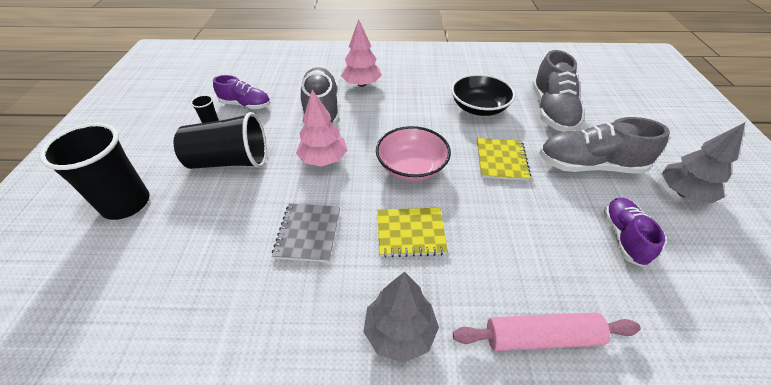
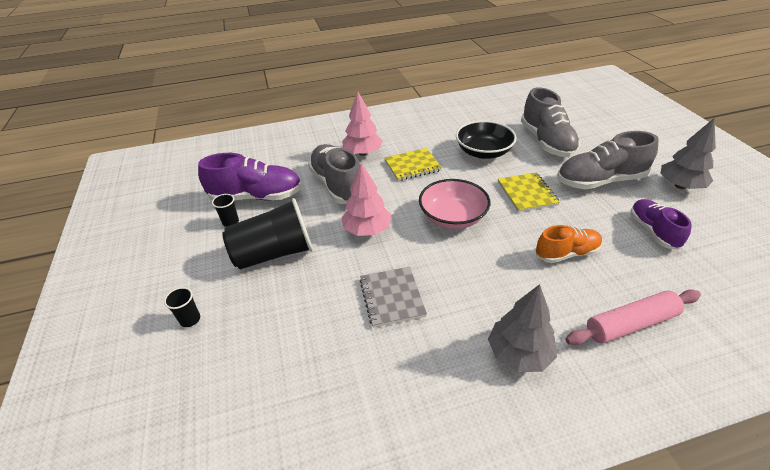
camera: 15 degrees left, 5 degrees down
(126, 204) = (190, 319): black cup -> black cup, size x0.42
(245, 105) = (256, 197): purple shoe -> purple shoe, size x1.60
(410, 233) = (483, 273): yellow notebook -> yellow notebook (412, 166)
(510, 236) = (566, 253): none -> orange shoe

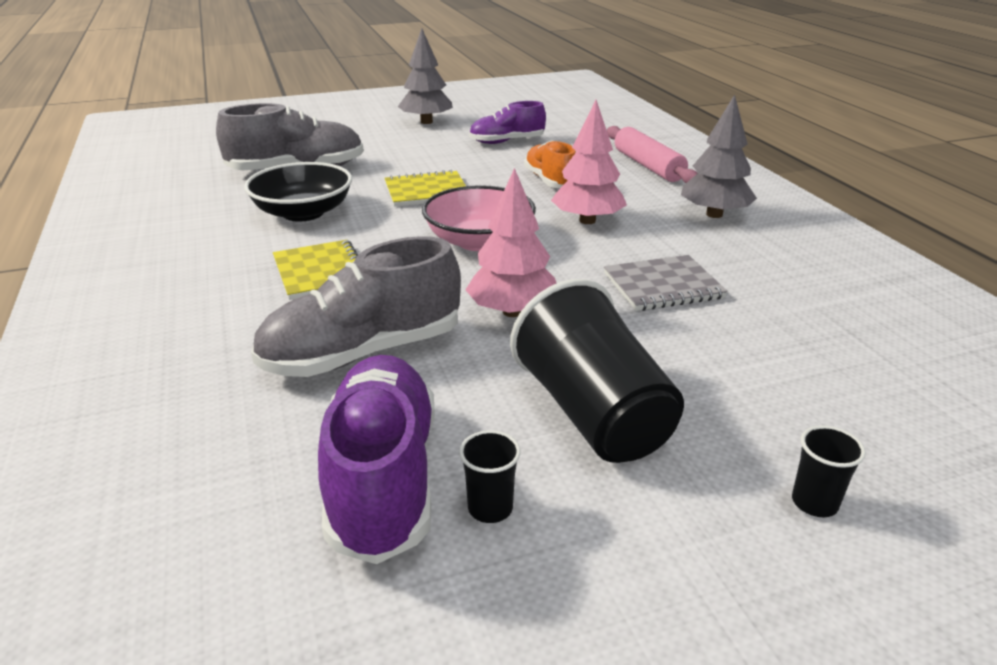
camera: 95 degrees left, 10 degrees down
(363, 153) = (243, 328): pink tree -> pink tree (587, 220)
(600, 181) = (407, 152): grey shoe -> none

